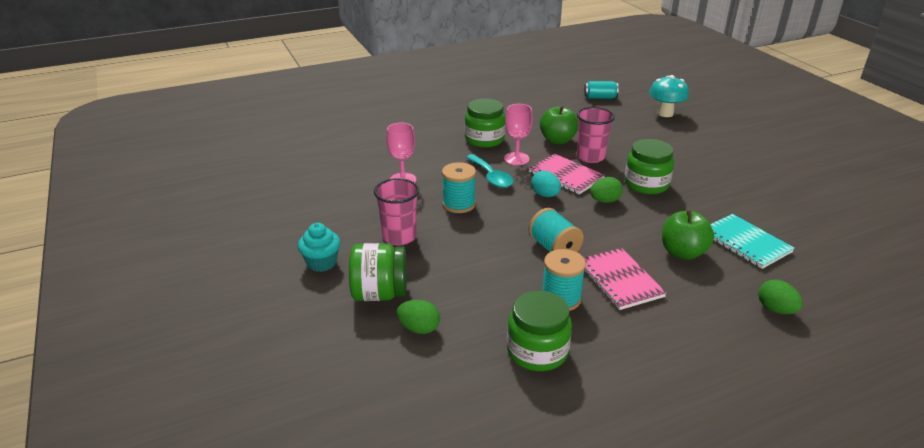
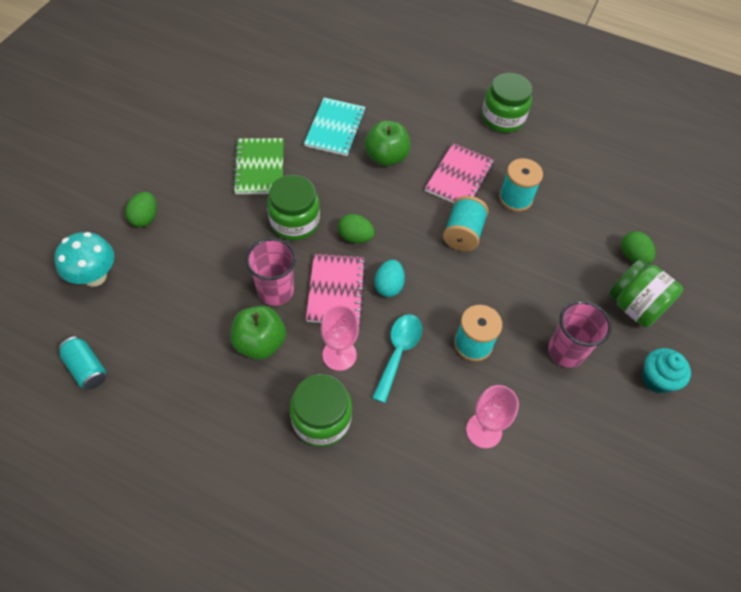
camera: 135 degrees left, 25 degrees up
(537, 351) = (575, 183): green jar -> green jar (502, 118)
(720, 191) = (259, 168): none -> green notebook
(775, 309) = (406, 93): green egg -> green egg (145, 218)

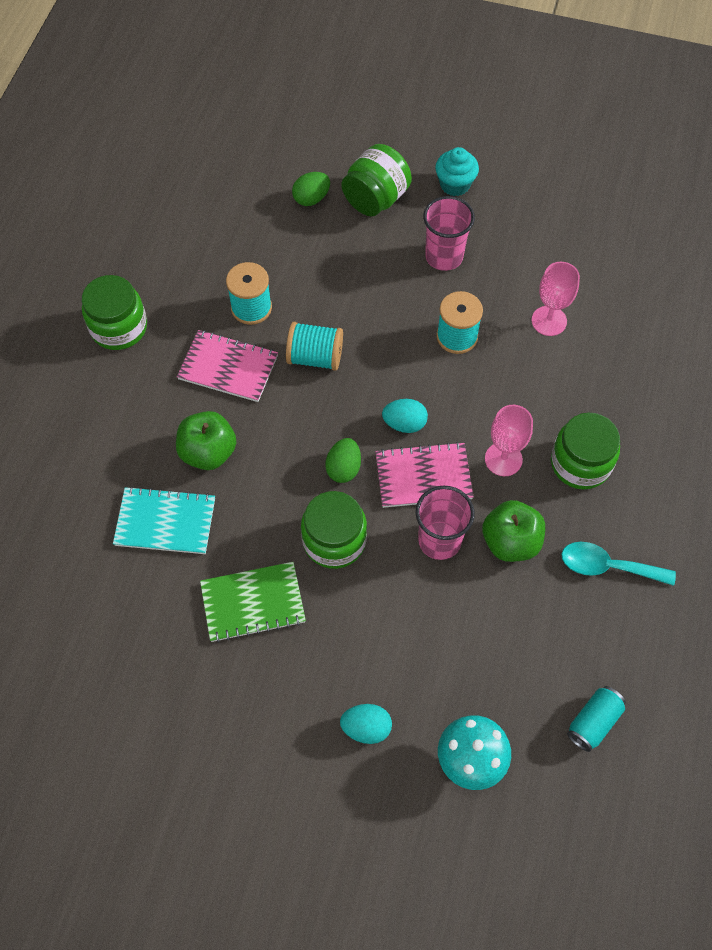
camera: 95 degrees left, 5 degrees up
(145, 218) = (366, 727): green egg -> turquoise egg
(398, 352) = (485, 403): turquoise spoon -> turquoise spoon (607, 566)

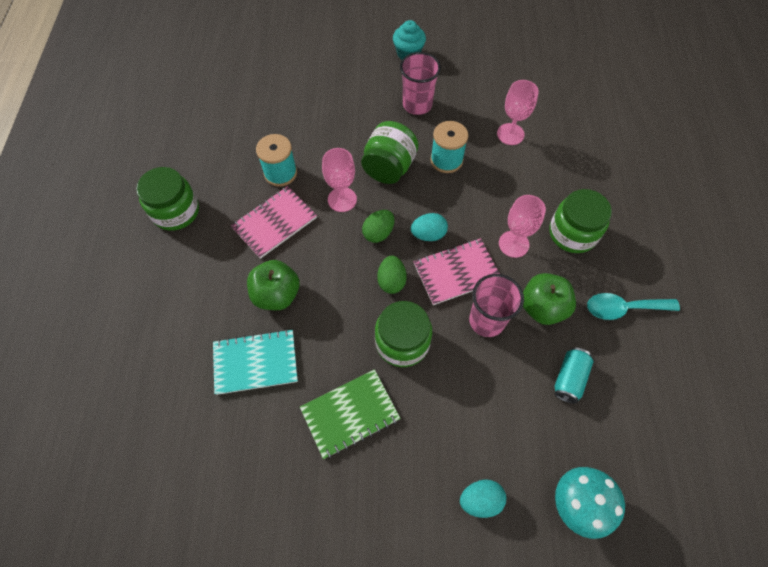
camera: 15 degrees left, 0 degrees up
(228, 367) = (274, 223): pink notebook -> pink notebook turned 45 degrees counterclockwise
(311, 198) = (304, 84): green egg -> green egg (378, 233)
(315, 357) = (342, 199): turquoise spool -> pink goblet
(376, 199) = (353, 75): green jar -> green jar (389, 167)
(593, 722) = (662, 440): turquoise can -> turquoise can (569, 378)

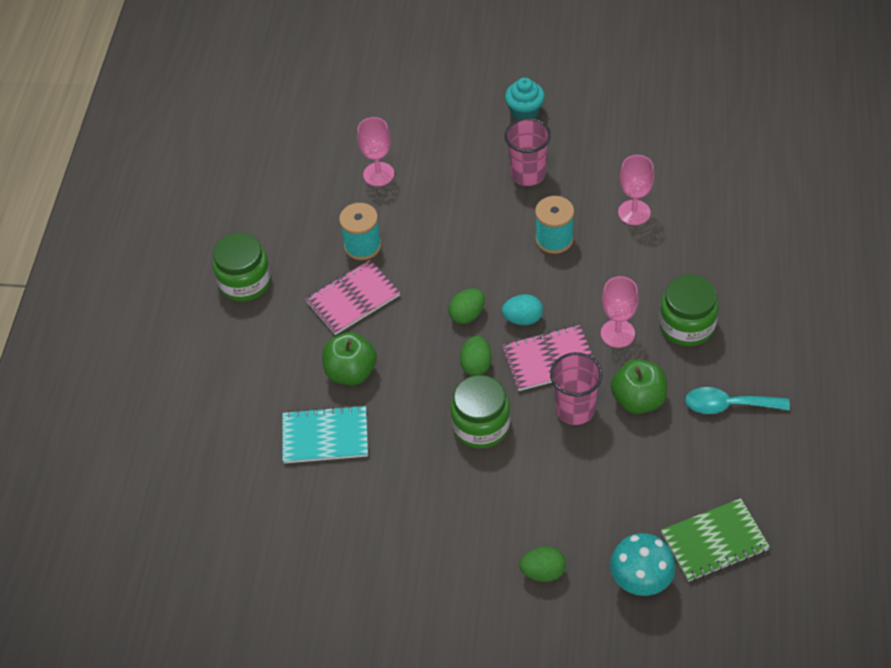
camera: 10 degrees right, 10 degrees down
(342, 199) = (430, 277): pink goblet -> pink goblet (378, 174)
(350, 414) = (419, 489): green notebook -> green notebook (714, 542)
(389, 167) = (487, 245): green jar -> none
(480, 500) = (543, 572): turquoise egg -> green egg
(569, 378) = (655, 470): turquoise can -> none

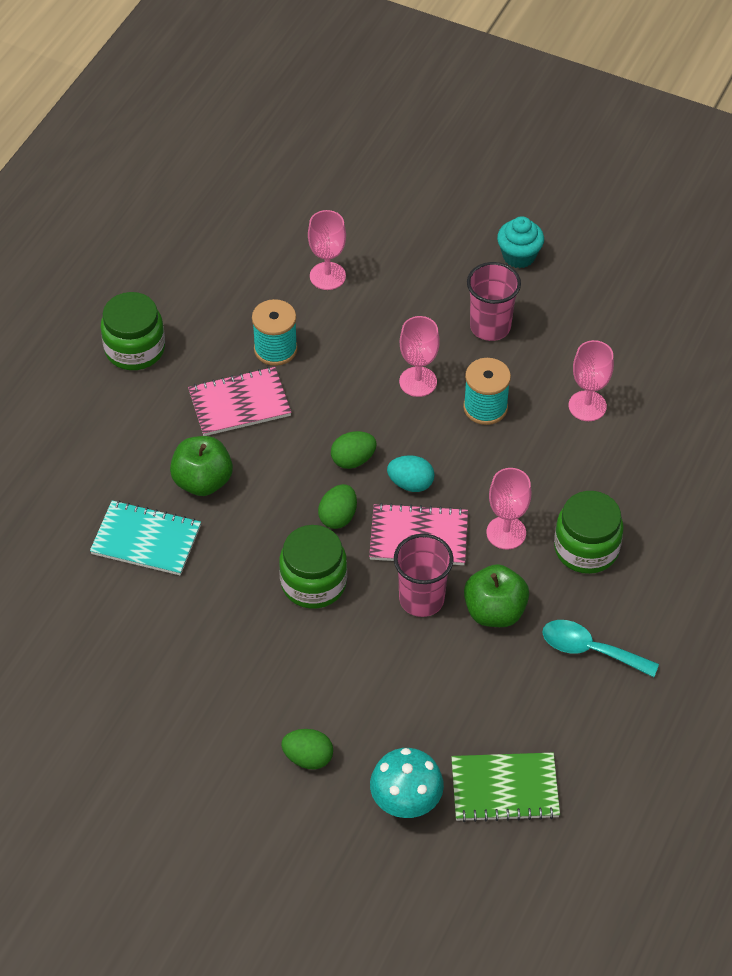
camera: 15 degrees right, 0 degrees up
(490, 235) = (418, 382): none -> pink goblet

